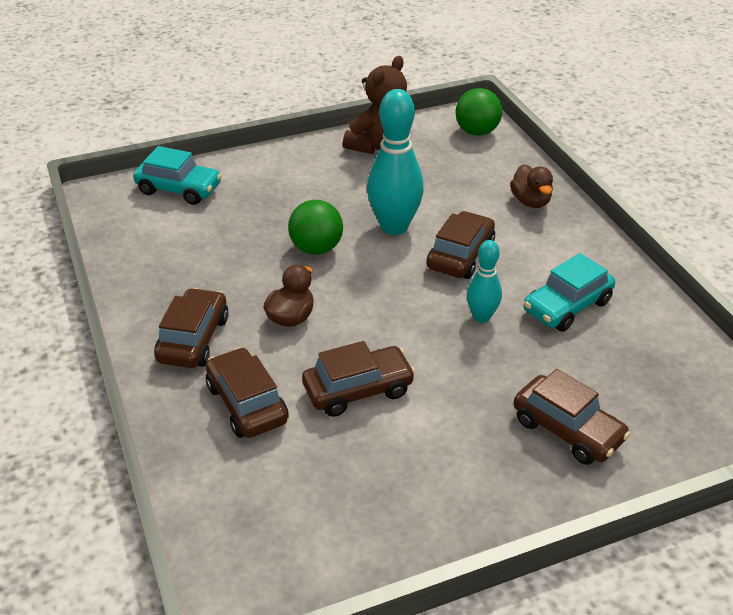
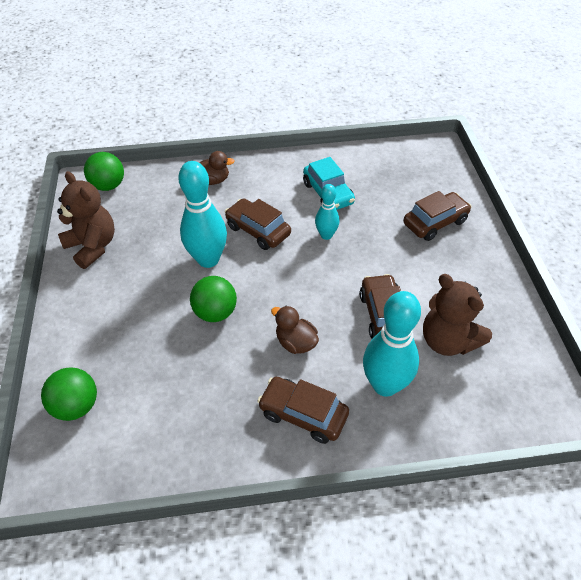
camera: 75 degrees left, 10 degrees up
(179, 189) = (77, 406): turquoise car -> green ball
(247, 404) = (385, 385): brown car -> turquoise bowling pin
(334, 461) = (448, 341): none -> brown teddy bear

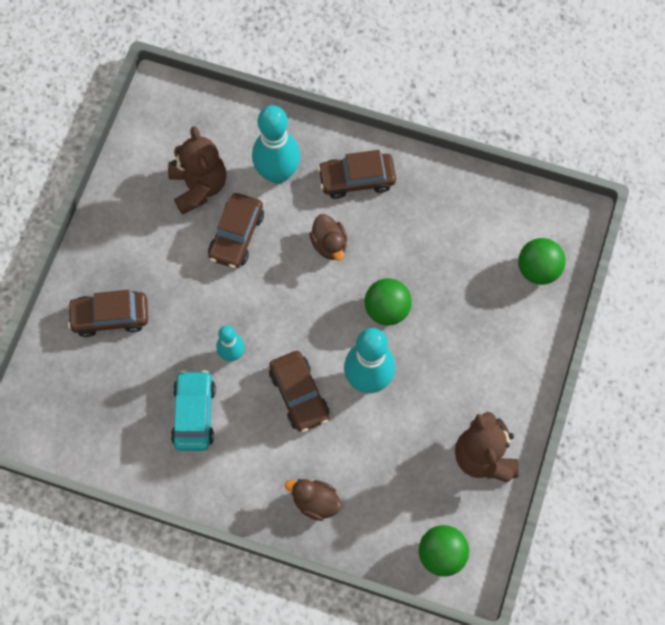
camera: 155 degrees left, 20 degrees up
(303, 414) = (356, 179): brown car -> brown car turned 120 degrees clockwise

